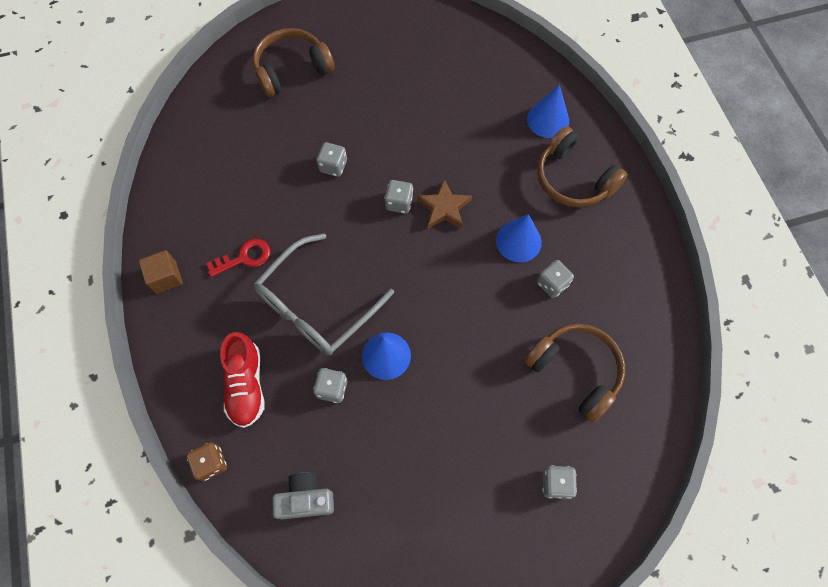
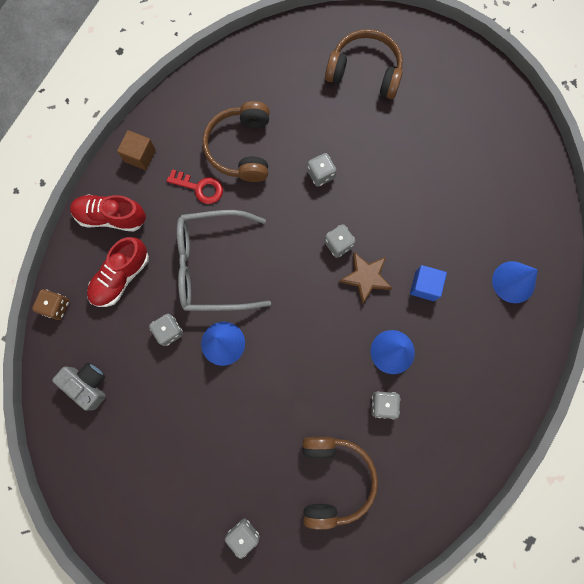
camera: 45 degrees right, 10 degrees up
(189, 346) = (111, 217): none -> red shoe
(492, 176) = (424, 286): none -> blue cube
(573, 179) = (482, 344): brown headphones -> brown headphones (241, 148)

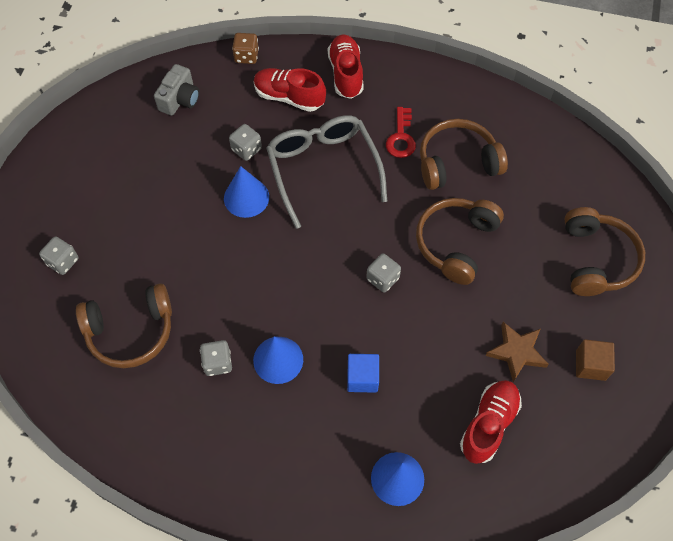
camera: 75 degrees right, 15 degrees down
(140, 155) = (416, 80): brown cube -> brown cube (590, 365)
(321, 174) = (456, 243): grey dice -> brown headphones
(366, 278) = (353, 314): brown star -> brown star (516, 352)
(484, 200) = (488, 424): none -> red shoe

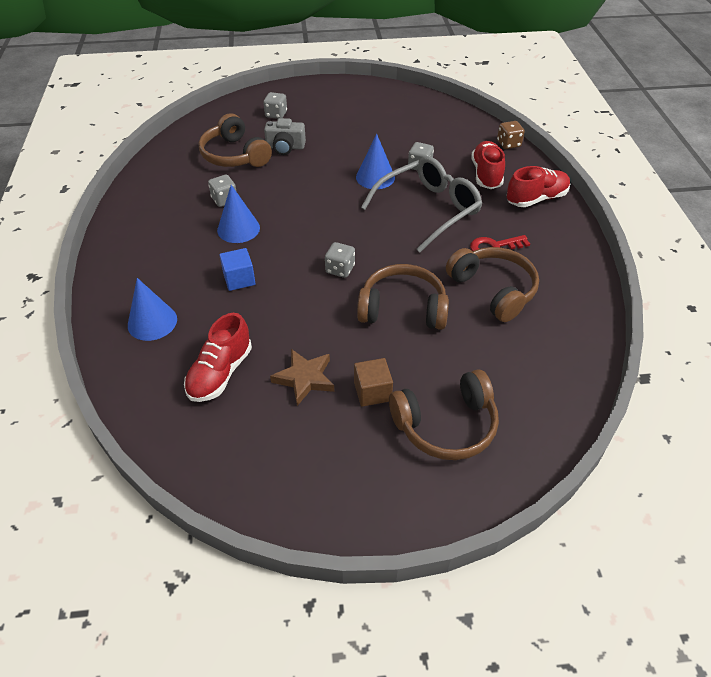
camera: 70 degrees right, 15 degrees down
(180, 99) = (442, 125): grey camera -> grey camera (285, 147)
(488, 424) = (220, 373): red shoe -> red shoe turned 105 degrees clockwise
(590, 365) = (314, 444): brown cube -> brown cube (372, 391)

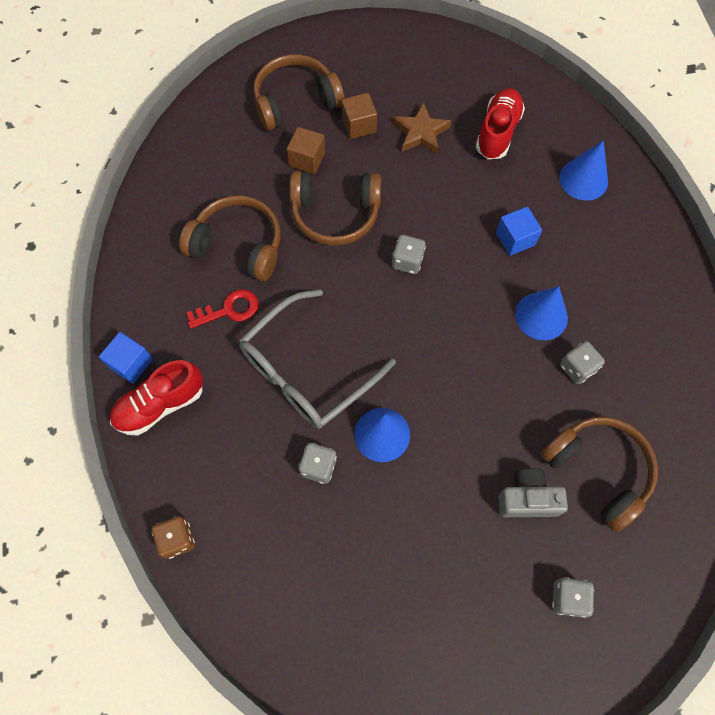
camera: 175 degrees right, 20 degrees up
(431, 359) = (307, 159): none -> brown cube
(486, 174) = (222, 454): red shoe -> none
(493, 290) = (238, 245): brown headphones -> brown headphones turned 150 degrees clockwise
(566, 221) = (131, 363): none -> blue cube

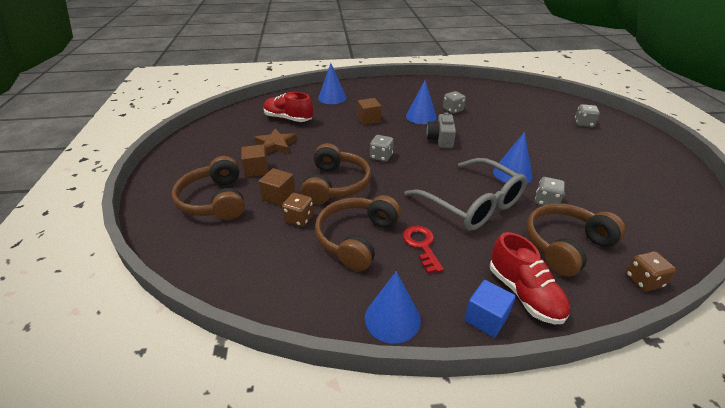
camera: 85 degrees left, 30 degrees down
(133, 283) = (392, 318): none -> blue cone
(268, 186) = (299, 219): none -> brown dice
(515, 239) = (369, 119): blue cube -> brown cube
(527, 498) = (534, 129): grey camera -> grey camera (441, 139)
(598, 470) = (510, 110): brown headphones -> brown headphones (565, 246)

